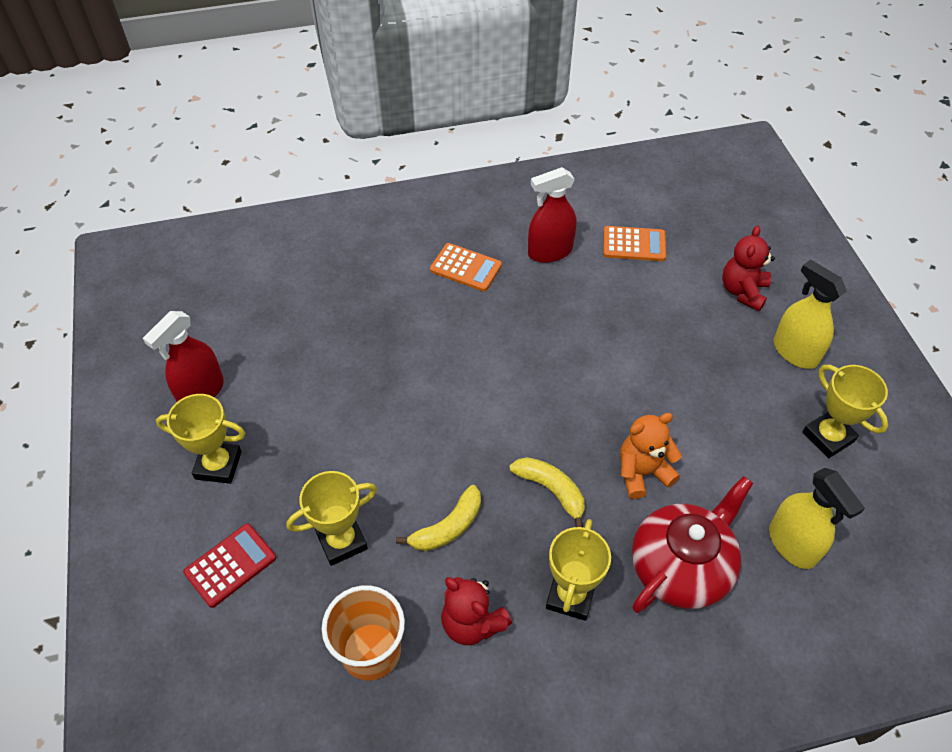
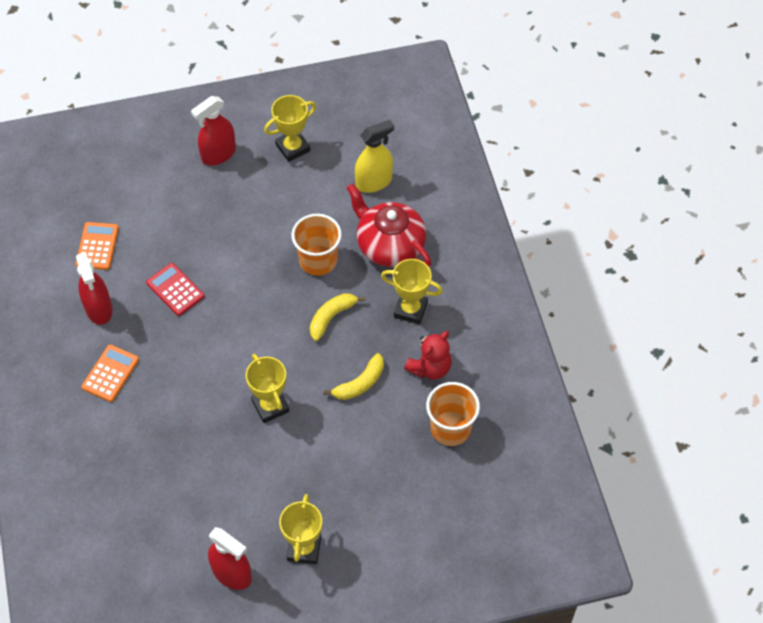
camera: 90 degrees left, 5 degrees up
(230, 565) = (389, 526): red calculator -> red calculator (175, 290)
(342, 541) = (370, 452): yellow trophy -> yellow trophy (270, 406)
(448, 527) = (360, 383): yellow banana -> yellow banana turned 90 degrees clockwise
(642, 472) = (318, 260): orange teddy bear -> orange cup
(743, 291) = (156, 178): red teddy bear -> none
(795, 352) = (218, 154): yellow spray bottle -> red spray bottle

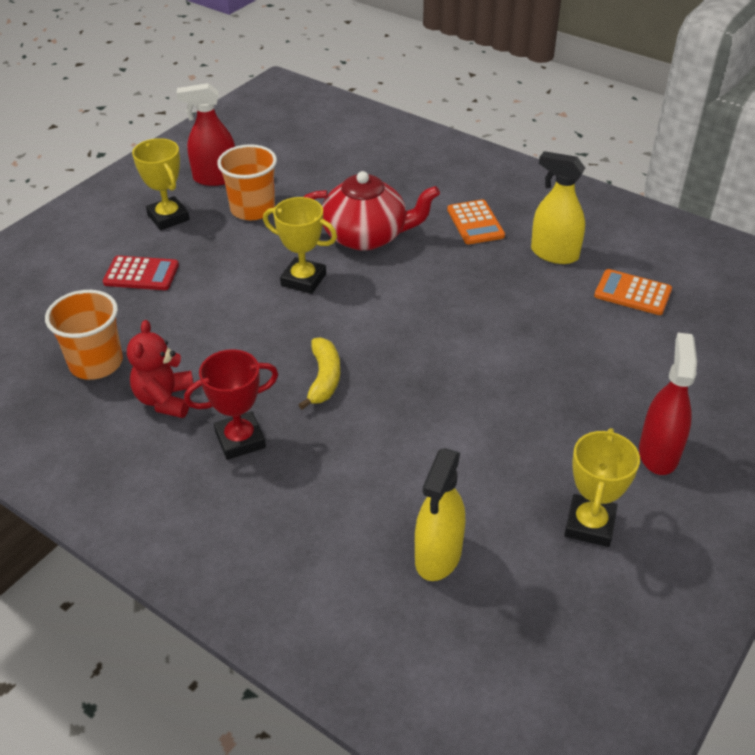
camera: 140 degrees right, 15 degrees down
(97, 246) = (632, 293): orange calculator -> orange calculator turned 150 degrees clockwise
(99, 309) = (554, 254): red spray bottle -> yellow spray bottle
(175, 290) = (510, 306): red calculator -> red calculator (141, 274)
(318, 260) = (401, 421): orange cup -> orange cup (252, 209)
(360, 383) = (232, 344): yellow banana -> none
(389, 245) = (335, 491): red teapot -> red teapot (366, 236)
(410, 310) = (240, 440): yellow trophy -> red trophy

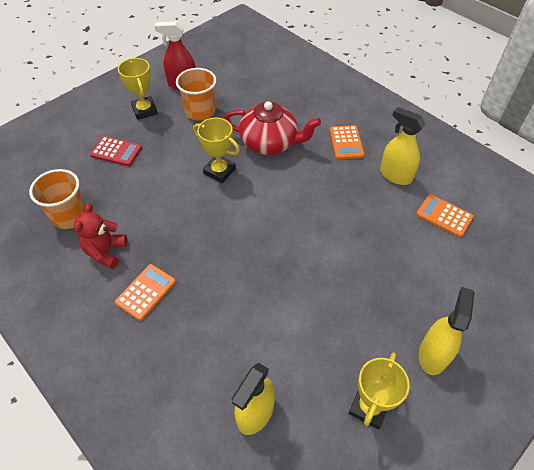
camera: 10 degrees right, 10 degrees up
(240, 440) = (146, 292): red trophy -> orange calculator
(324, 379) = (213, 252): yellow banana -> none
(658, 453) = (433, 354): red spray bottle -> yellow spray bottle

